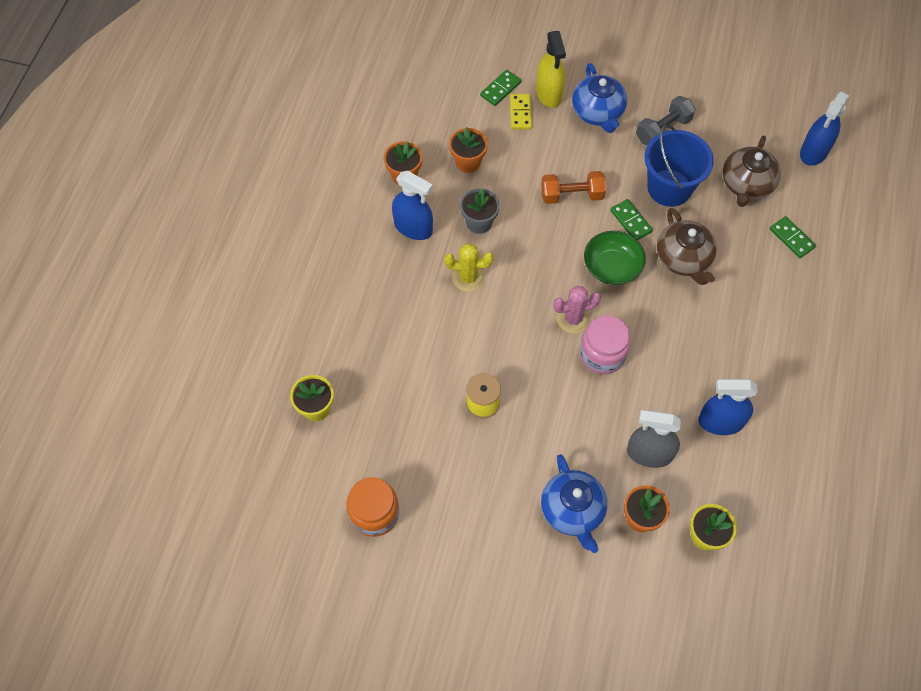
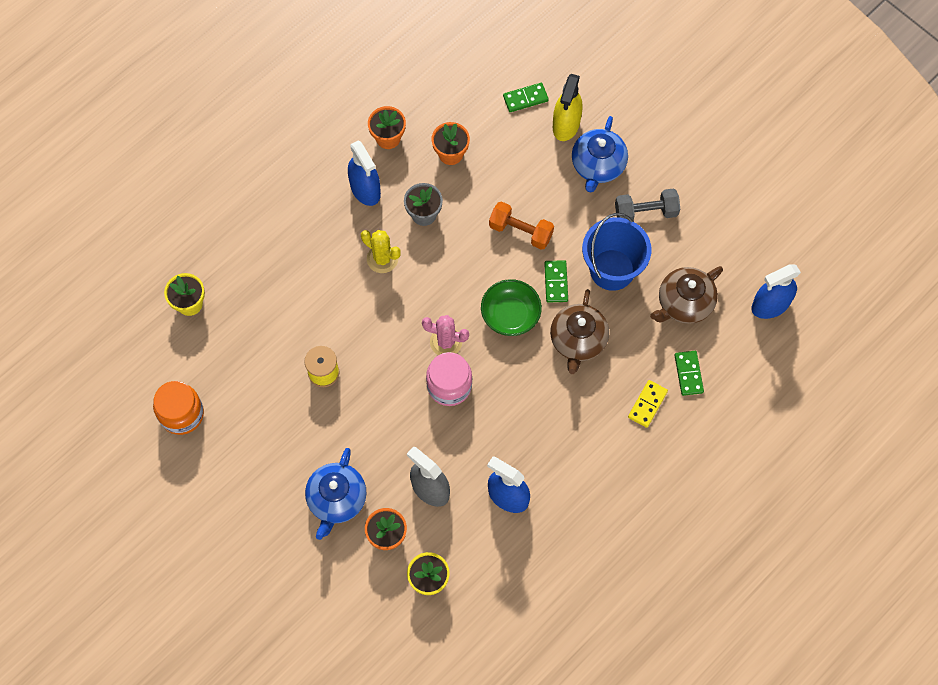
camera: 30 degrees right, 5 degrees up
(520, 113) = (528, 130): yellow domino -> yellow domino (647, 404)

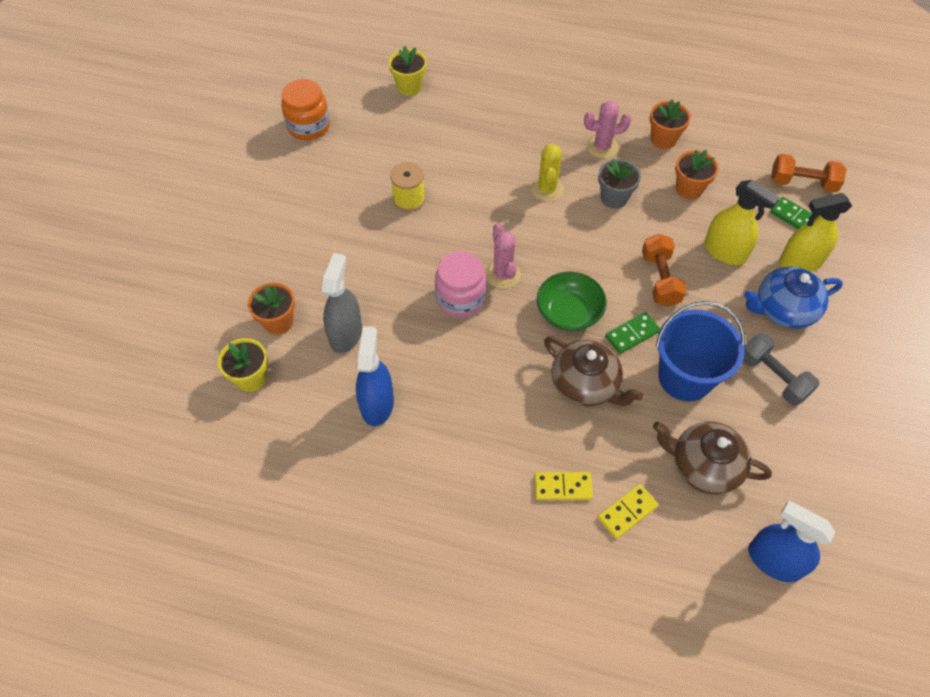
camera: 60 degrees right, 10 degrees down
(336, 499) = (293, 266): blue teapot -> none
(365, 189) = (602, 147): blue spray bottle -> pink cactus
(497, 69) = (802, 183): none -> orange dumbbell
(524, 169) = (725, 251): none -> yellow spray bottle
(578, 340) = (585, 384): brown teapot -> brown teapot turned 120 degrees counterclockwise
(688, 374) = (627, 512): green domino -> yellow domino

